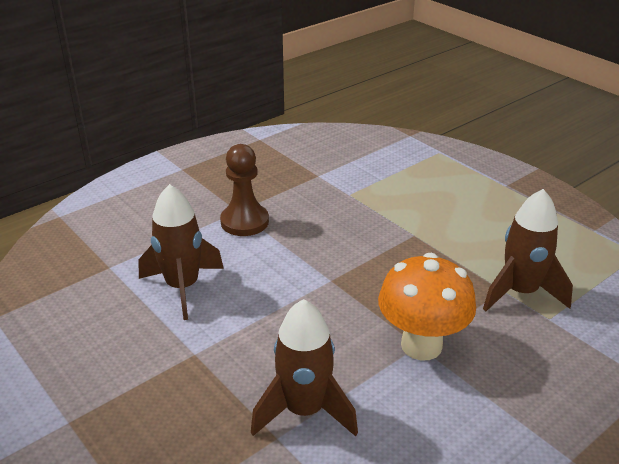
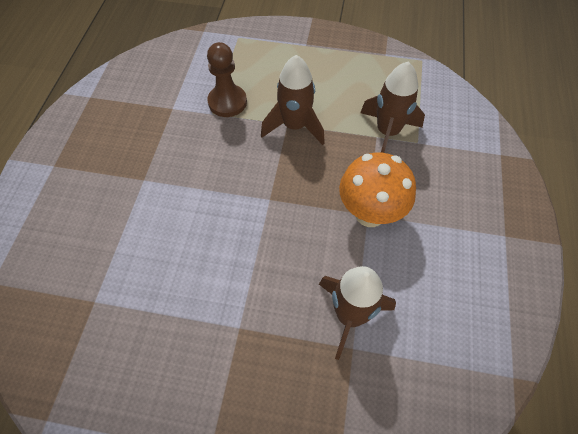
camera: 40 degrees left, 25 degrees up
(182, 287) = (173, 279): brown rocket -> brown rocket (294, 126)
(244, 222) = (159, 187): brown pawn -> brown pawn (227, 102)

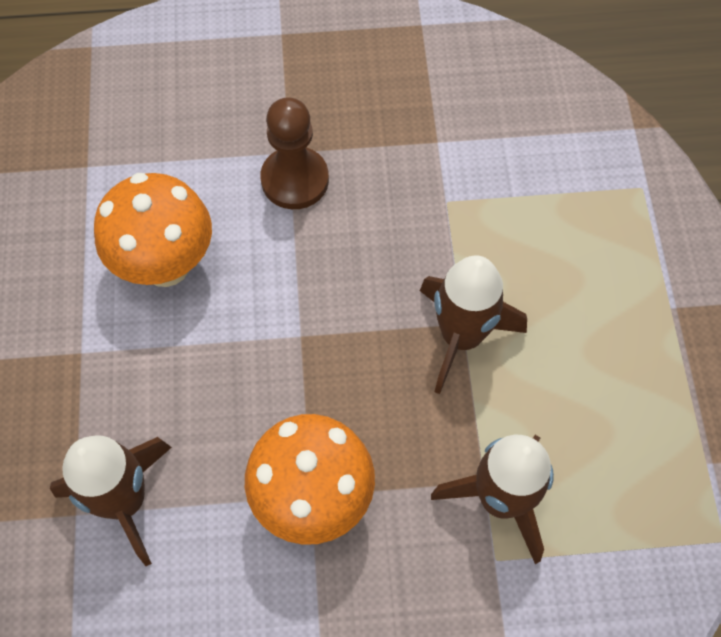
camera: 75 degrees right, 5 degrees up
(194, 263) = (166, 265): none -> orange mushroom
(227, 102) = (478, 217): brown pawn -> brown pawn (295, 180)

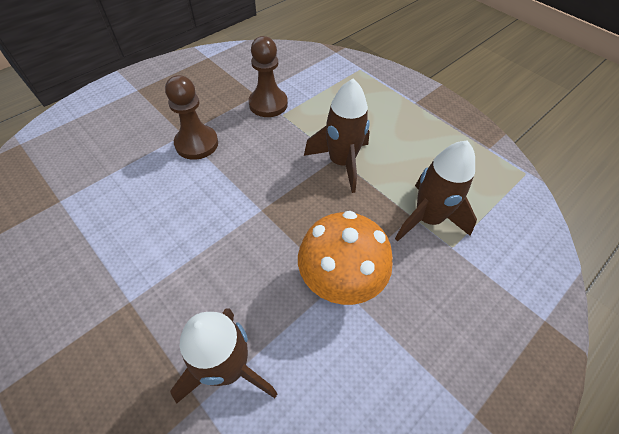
camera: 40 degrees left, 10 degrees down
(166, 265) = (152, 221): orange mushroom -> none
(441, 170) = (268, 104): none -> brown pawn

